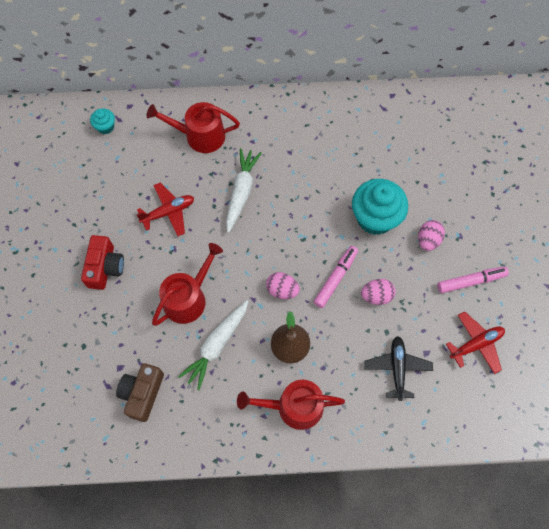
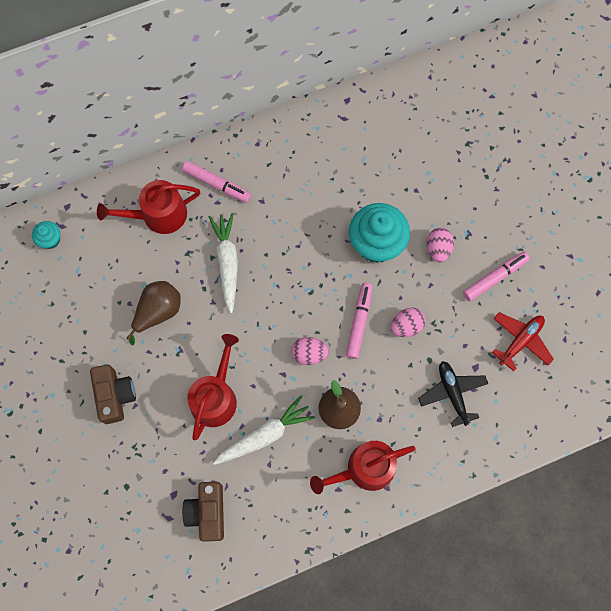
camera: 20 degrees left, 5 degrees up
(105, 267) = (115, 395): red camera -> brown camera
(168, 212) = (158, 312): red plane -> brown pear
(217, 345) = (264, 435): white carrot -> white carrot turned 135 degrees counterclockwise
(257, 127) = (217, 184): none -> pink marker

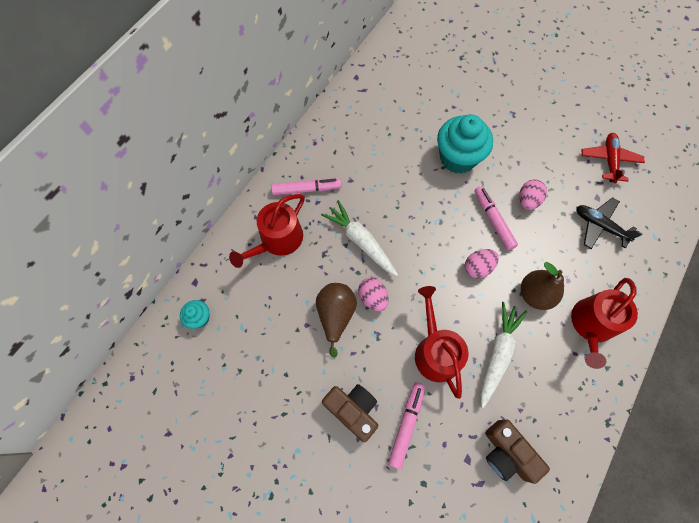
camera: 35 degrees left, 5 degrees down
(438, 249) = (502, 135): pink egg -> pink egg (373, 298)
(494, 278) = (555, 130): pink marker -> pink marker (406, 424)

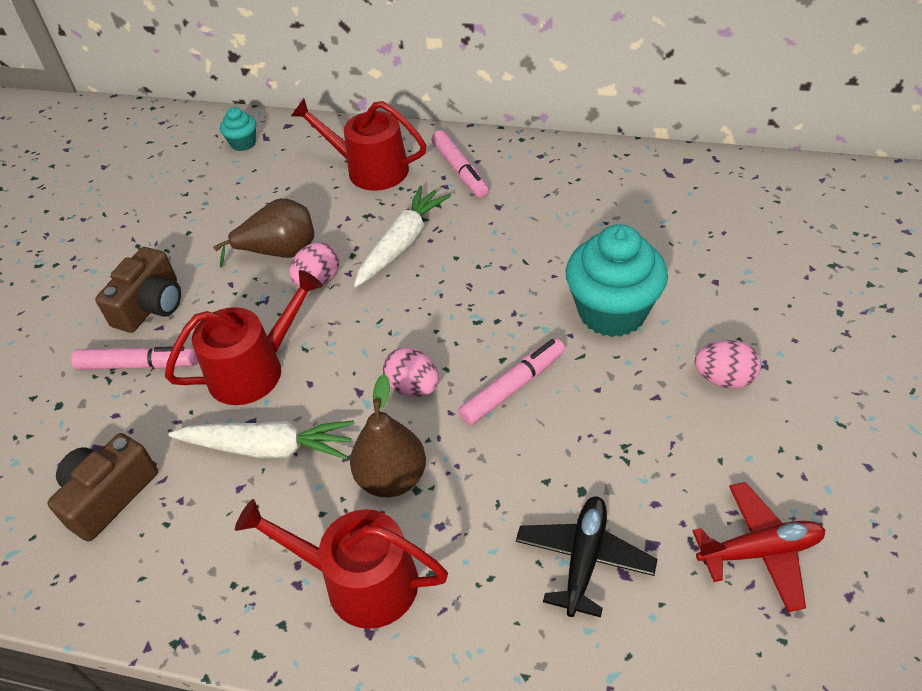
camera: 75 degrees right, 20 degrees down
(527, 200) = (579, 428): pink egg -> pink egg (723, 379)

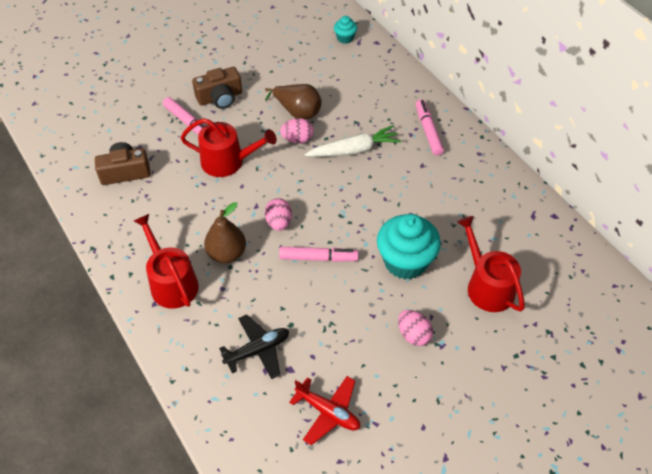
camera: 40 degrees right, 5 degrees up
(268, 448) = (197, 200): white carrot -> none
(370, 169) = (386, 98): red watering can -> red watering can (487, 286)
(460, 170) = (428, 131): pink marker -> pink marker turned 150 degrees clockwise

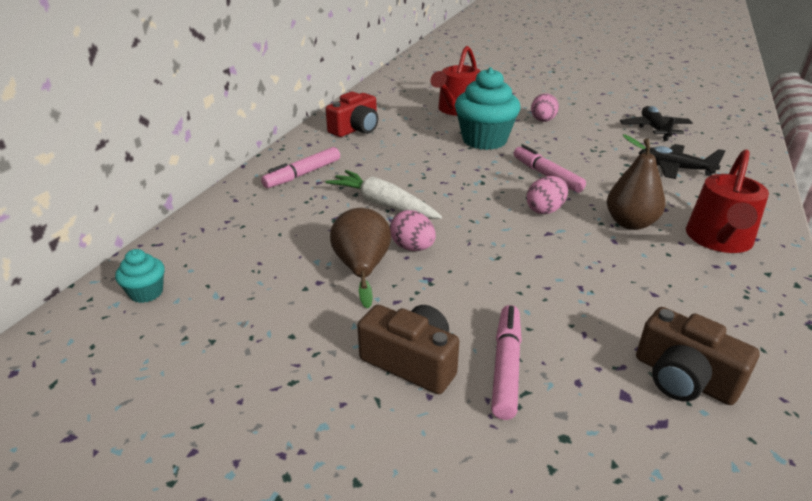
camera: 125 degrees left, 20 degrees down
(228, 161) = (520, 285): red watering can -> none
(328, 412) = (654, 129): red plane -> black plane
(490, 192) = (356, 129): none -> red camera

